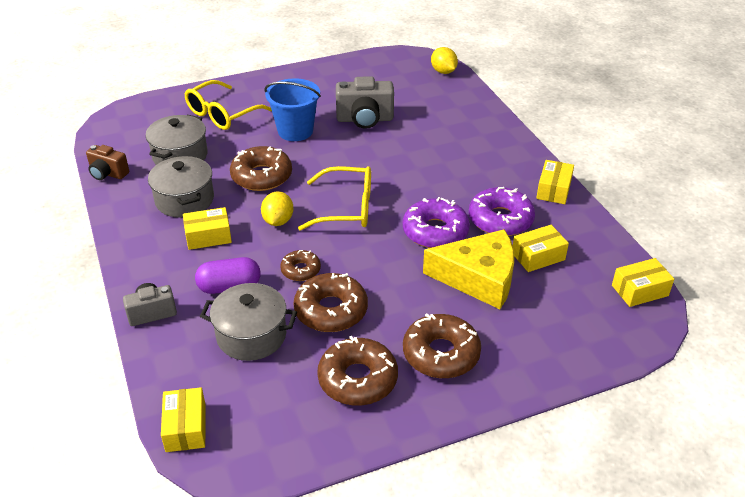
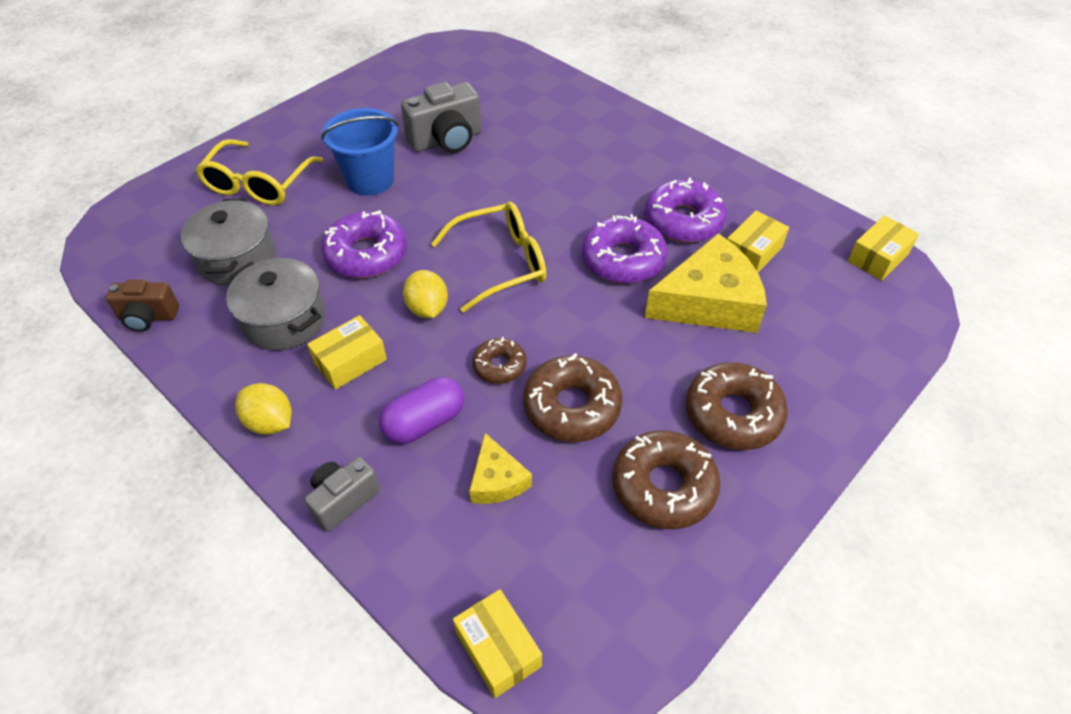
camera: 25 degrees left, 10 degrees up
(251, 335) = (497, 480): grey pot -> yellow cheese
(261, 176) = (366, 254): brown donut -> purple donut
(443, 71) = (499, 55): yellow lemon -> yellow lemon (270, 422)
(553, 190) = (714, 166): yellow box -> none

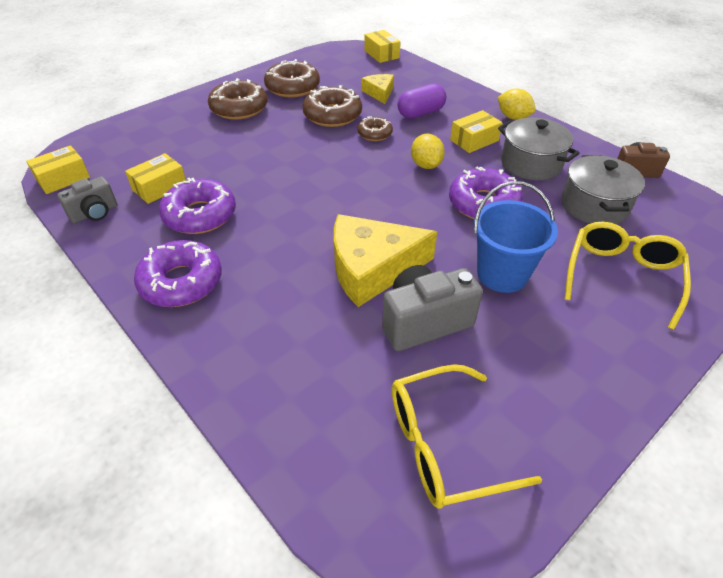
camera: 175 degrees left, 5 degrees down
(343, 500) = (459, 90): grey camera -> grey camera (95, 213)
(501, 263) = (368, 191): yellow glasses -> yellow glasses (443, 445)
(623, 259) = (268, 188): purple donut -> purple donut (181, 282)
(708, 301) = (217, 158): yellow cheese -> yellow cheese (372, 268)

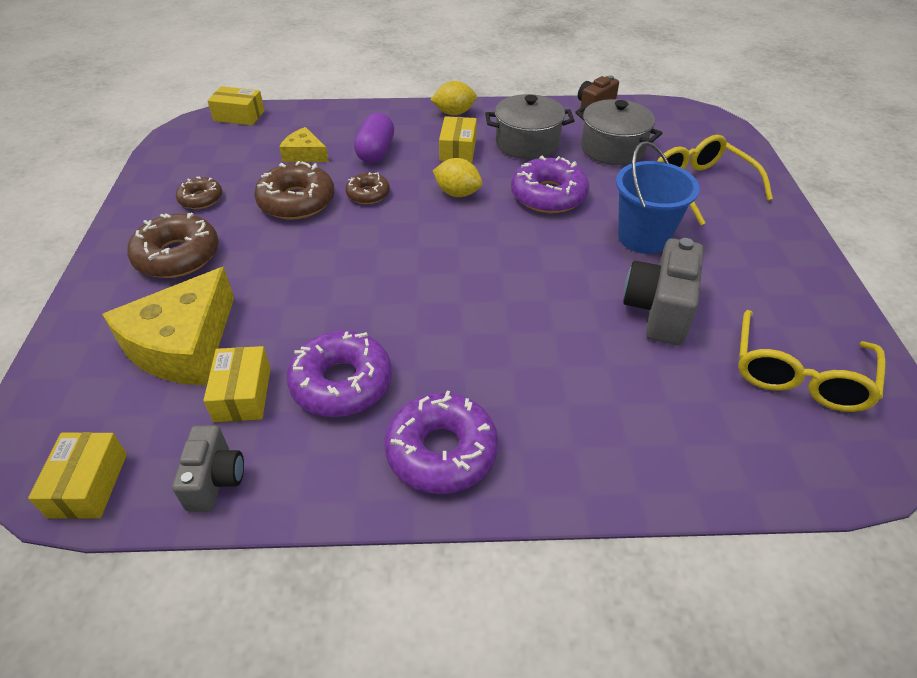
camera: 50 degrees left, 0 degrees up
(292, 87) = (201, 199): brown donut -> brown donut, size x0.57
(372, 268) = (563, 303): yellow cheese -> yellow cheese (183, 344)

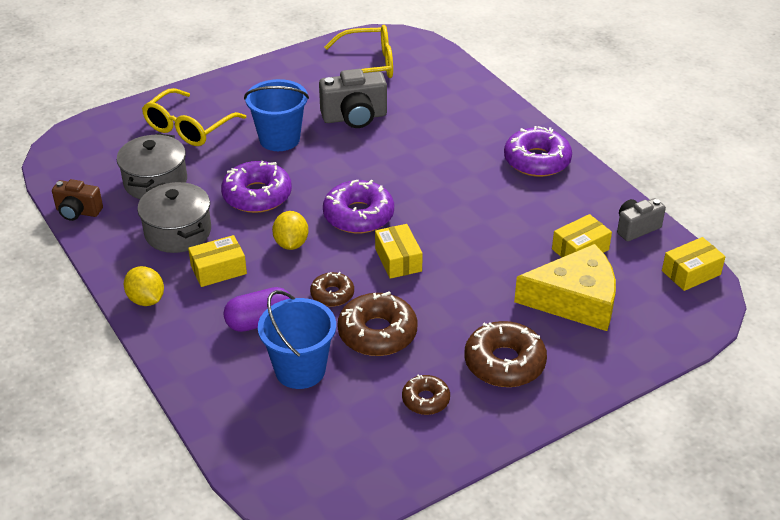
camera: 120 degrees left, 5 degrees down
(239, 116) = (260, 472): yellow box -> yellow box (398, 260)
(304, 154) = (300, 370): yellow cheese -> blue bucket
(341, 383) = (531, 214): purple donut -> purple donut (358, 215)

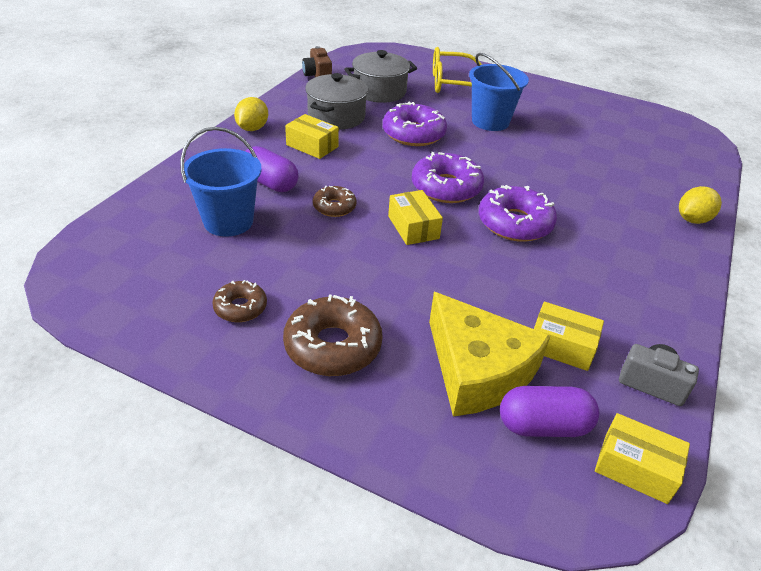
camera: 55 degrees right, 0 degrees up
(291, 244) = (375, 167): yellow lemon -> yellow lemon (692, 220)
(354, 117) = (564, 145): grey camera -> none
(369, 65) = (638, 130): yellow glasses -> none
(377, 333) = (307, 247): brown donut -> none
(398, 260) = (413, 227): yellow box -> yellow box turned 60 degrees counterclockwise
(537, 161) = (656, 266): purple donut -> purple donut (515, 223)
(639, 294) = (543, 426): none -> purple capsule

